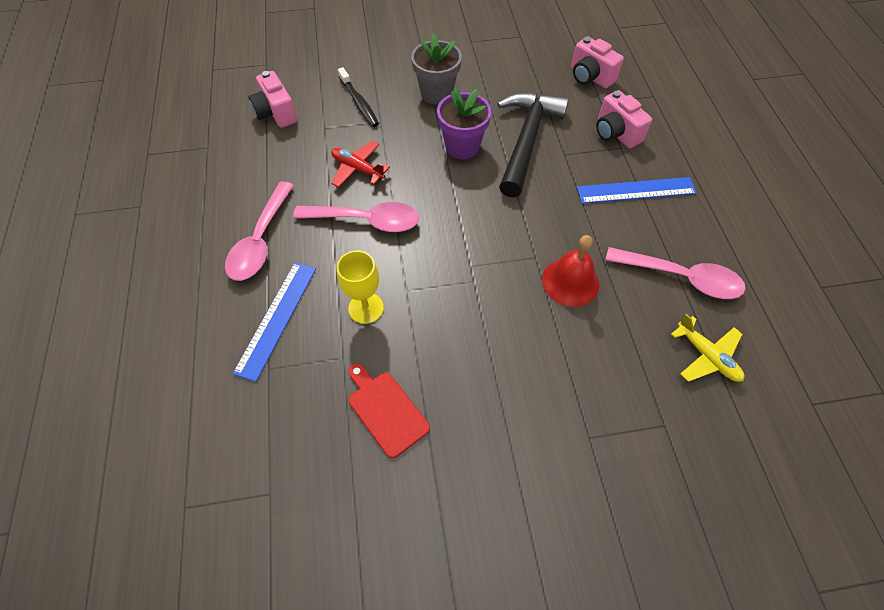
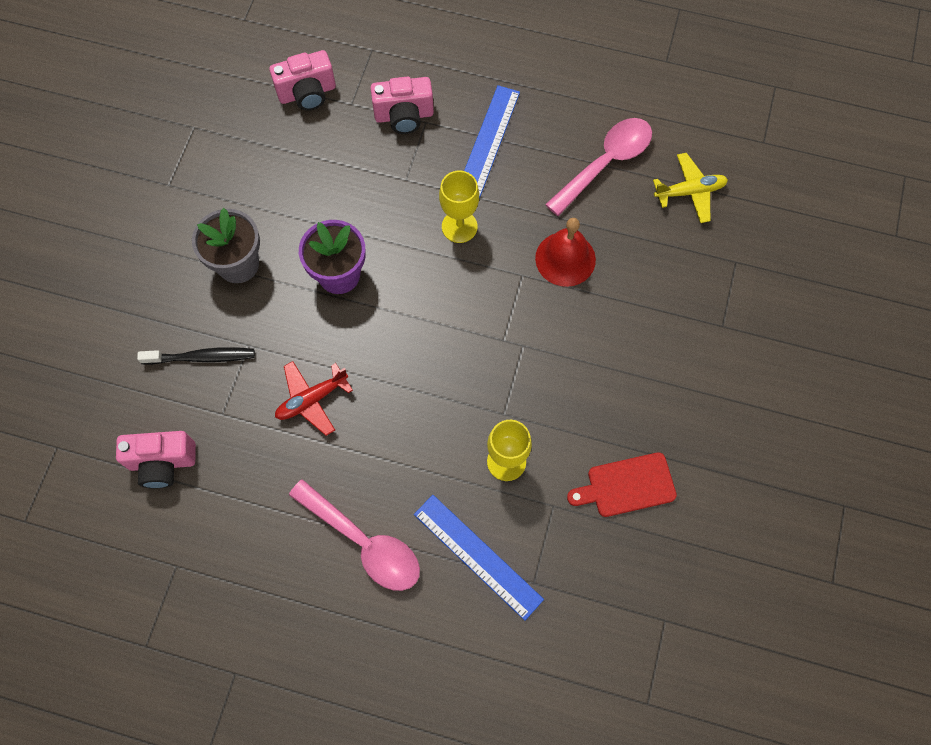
camera: 65 degrees left, 10 degrees up
(366, 221) = (393, 419): pink spoon -> none
(526, 141) = (366, 206): black hammer -> none
(549, 200) = (459, 226): none -> yellow goblet

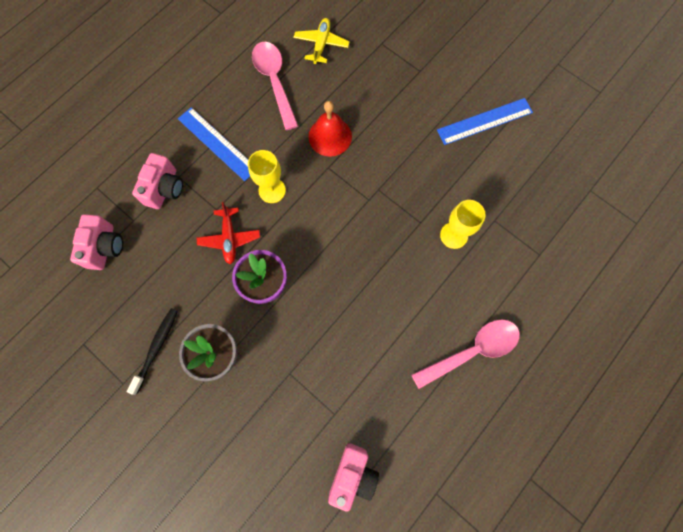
camera: 65 degrees left, 5 degrees up
(201, 357) = (282, 412): black toothbrush -> black toothbrush (156, 348)
(312, 399) = (353, 344): red plane -> red plane (229, 238)
(477, 556) = (510, 281): blue ruler -> blue ruler (485, 121)
(627, 486) = (499, 172): red cutting board -> none

